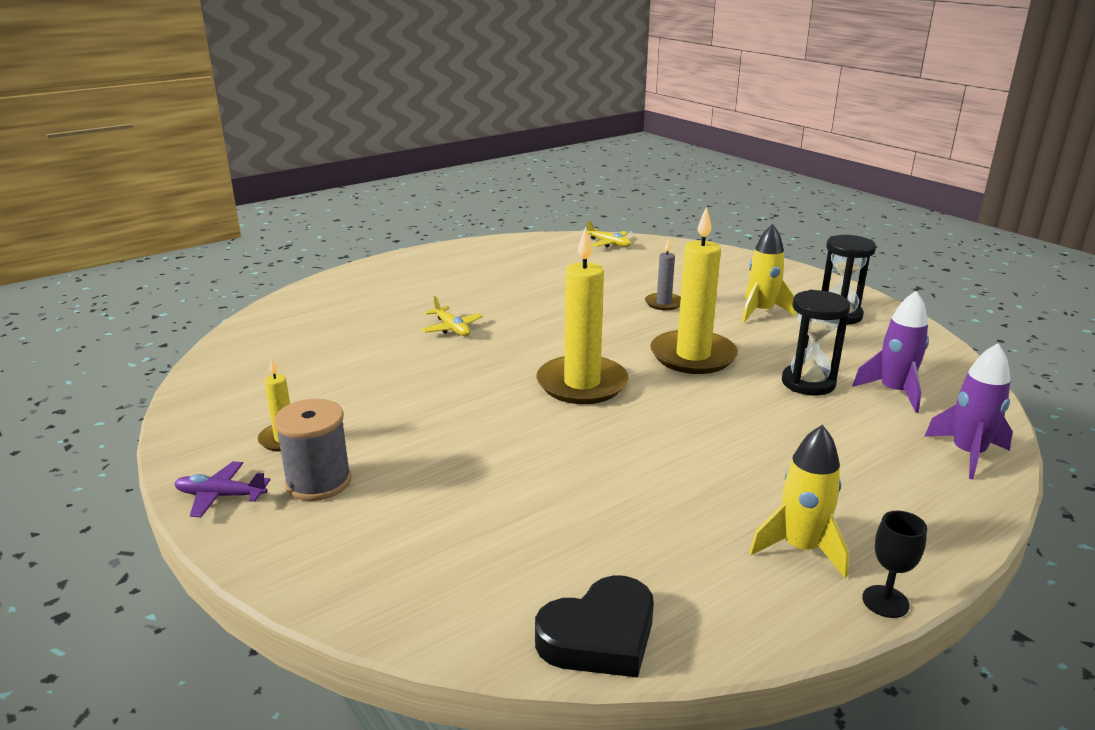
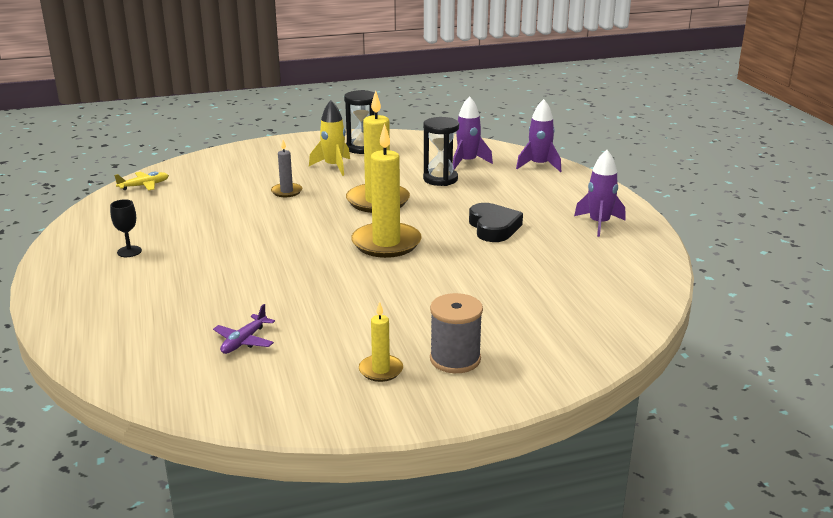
camera: 70 degrees left, 0 degrees up
(220, 496) = (450, 404): purple plane -> purple plane (244, 341)
(452, 328) = (245, 276): yellow plane -> none
(599, 636) = (649, 287): black heart -> black heart (493, 227)
(800, 548) = (599, 224): yellow rocket -> purple rocket
(885, 601) = (645, 217): black goblet -> black goblet (129, 251)

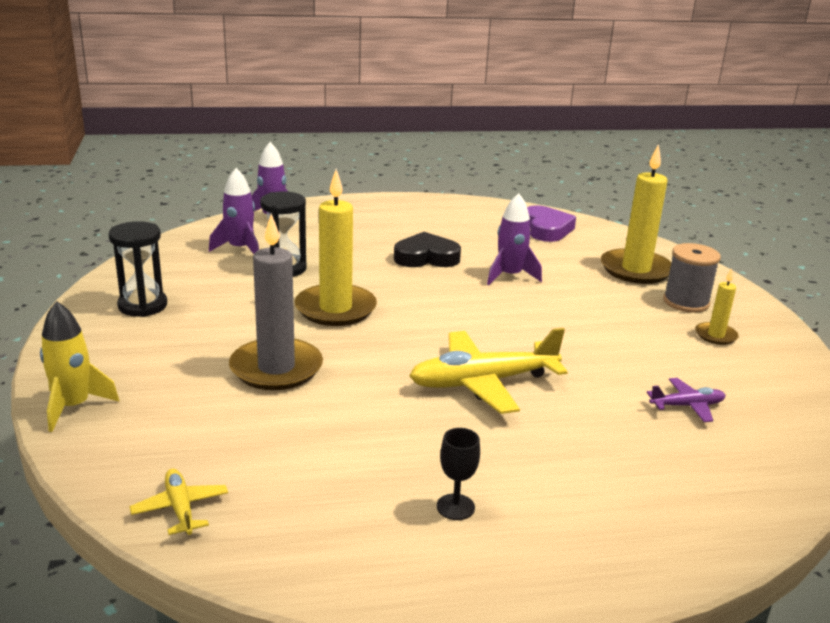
camera: 85 degrees left, 0 degrees up
(244, 341) = (687, 406): purple plane -> purple plane turned 45 degrees counterclockwise
(274, 256) = (482, 383): none -> yellow plane
(286, 191) = (276, 368): grey candle -> grey candle, size x1.99
(333, 166) = (201, 329): yellow rocket -> yellow rocket (73, 407)
(386, 243) = (455, 313): yellow candle -> yellow candle (636, 270)
(599, 224) = (428, 215): purple rocket -> purple rocket (510, 276)
(610, 284) = (546, 229): none -> purple heart

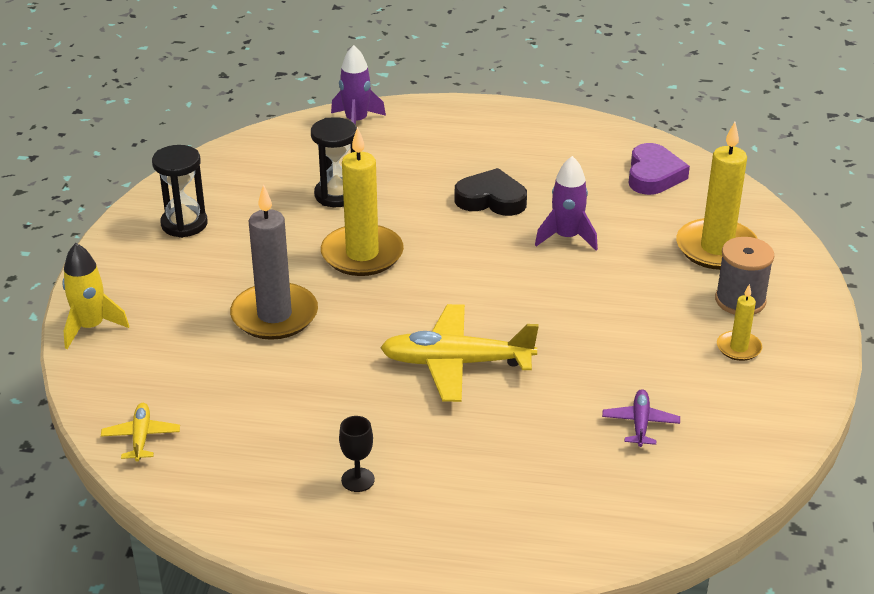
camera: 20 degrees right, 10 degrees up
(240, 249) = (304, 163): purple rocket -> none
(687, 406) = (640, 423): purple plane -> purple plane turned 90 degrees counterclockwise

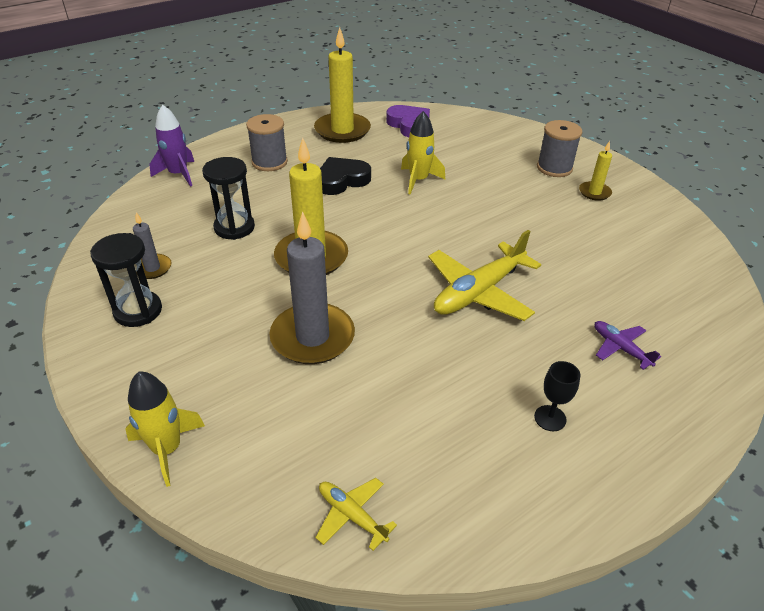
camera: 45 degrees left, 5 degrees up
(234, 196) = (152, 268): none -> grey candle
(451, 148) = (269, 162): none -> grey spool
(566, 237) = (418, 180): purple rocket -> yellow rocket
(640, 423) = (623, 263): purple plane -> purple plane (620, 348)
(716, 248) = (500, 147): yellow candle -> yellow candle (342, 130)

